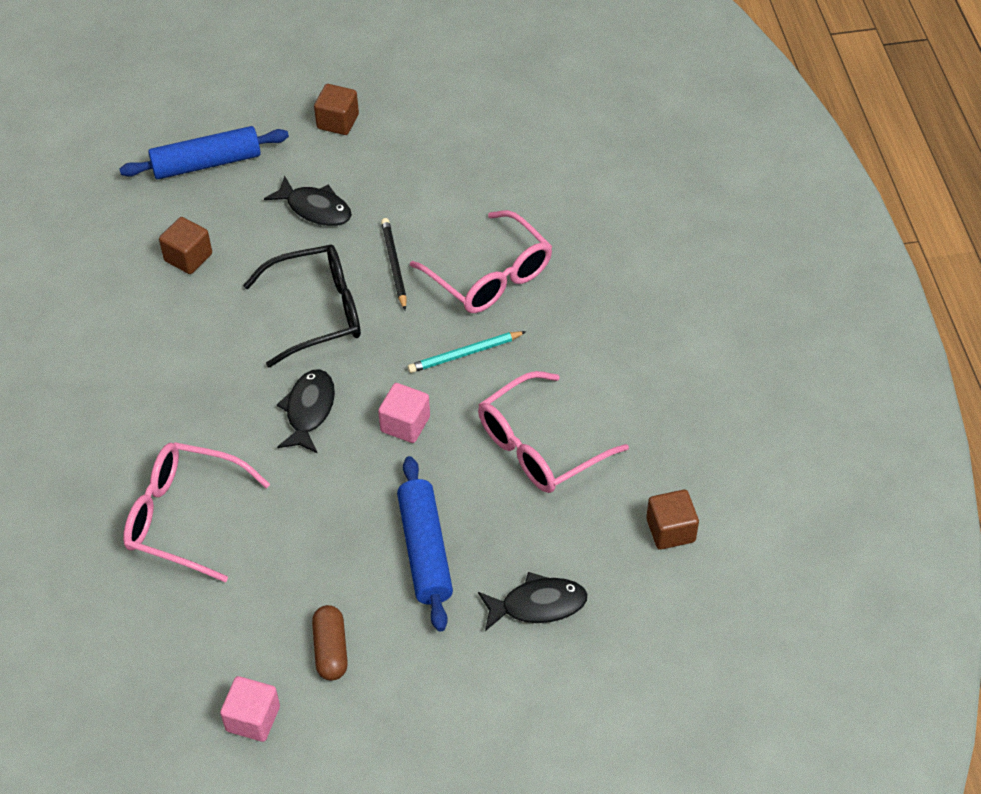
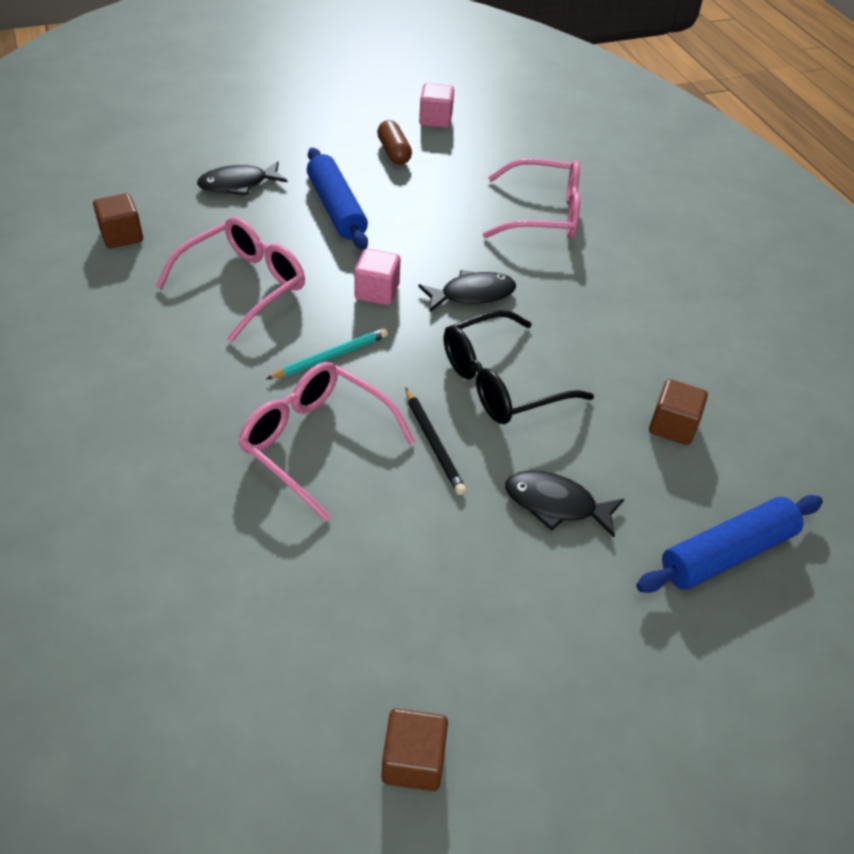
camera: 165 degrees right, 5 degrees down
(309, 410) = (472, 294): black fish -> black fish turned 105 degrees counterclockwise
(338, 122) = (583, 650): brown cube -> brown cube (413, 761)

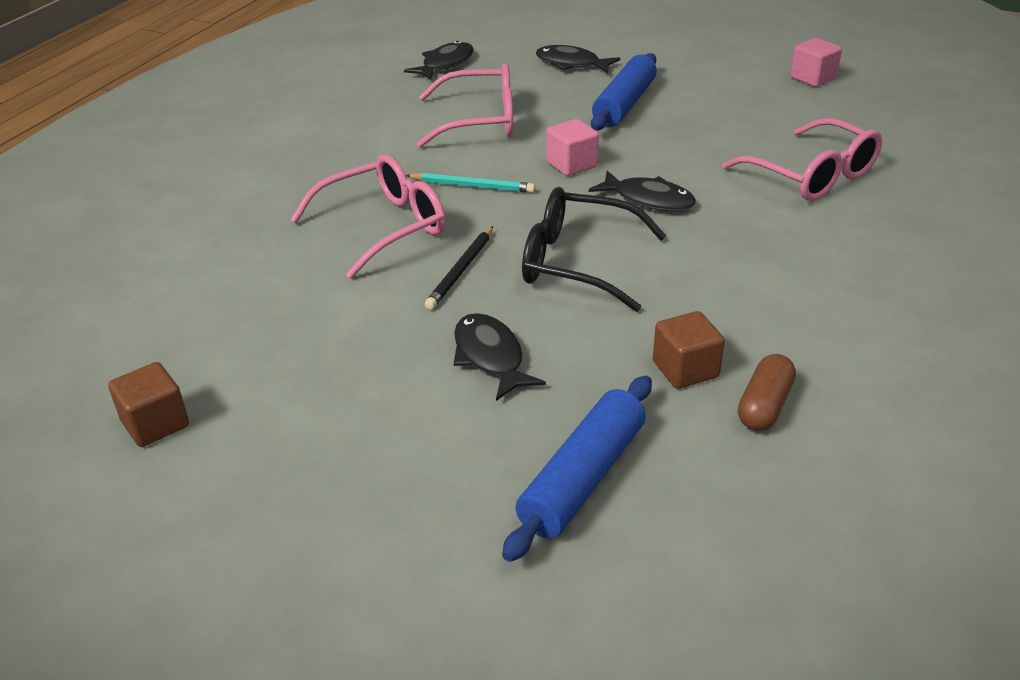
camera: 50 degrees right, 10 degrees down
(122, 236) = (445, 64): brown cube -> black fish
(316, 442) = (382, 227): pink glasses -> pink glasses turned 60 degrees clockwise
(394, 152) = (734, 87): brown capsule -> brown capsule (764, 406)
(726, 553) = (582, 478): blue rolling pin -> blue rolling pin turned 75 degrees counterclockwise

